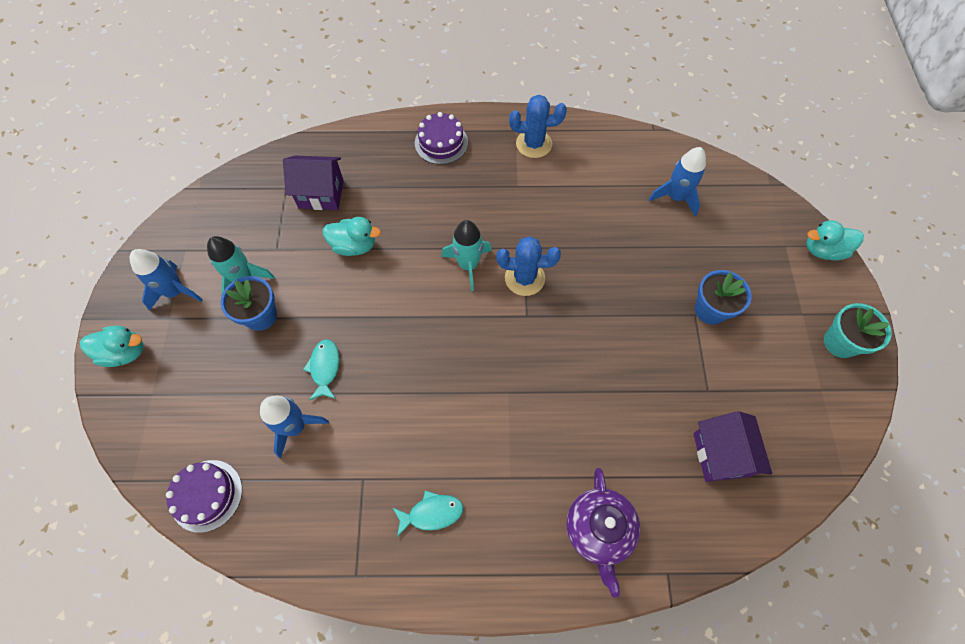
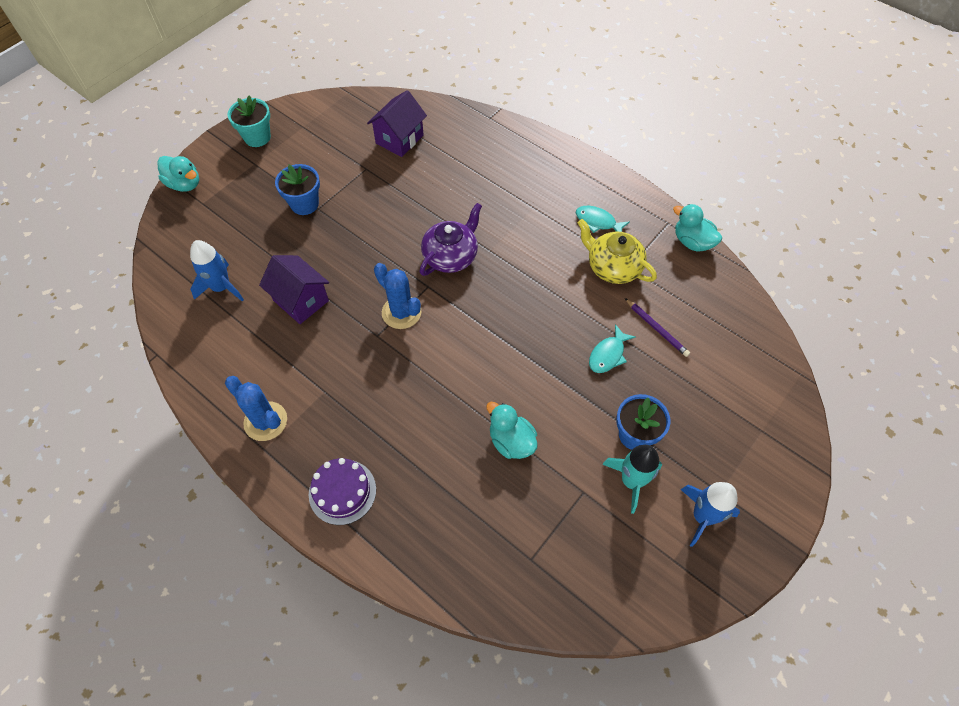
camera: 140 degrees left, 5 degrees down
(125, 352) = (773, 486): turquoise duck -> turquoise duck (692, 242)
(206, 495) = (746, 327): purple cake -> none
(295, 427) = (656, 329): blue rocket -> purple pencil
(321, 194) = (502, 523): purple house -> purple house (301, 300)
(379, 465) = (612, 267): none -> yellow teapot
(468, 265) = (433, 353): turquoise rocket -> none
(599, 530) = (506, 154): purple teapot -> purple teapot (451, 256)

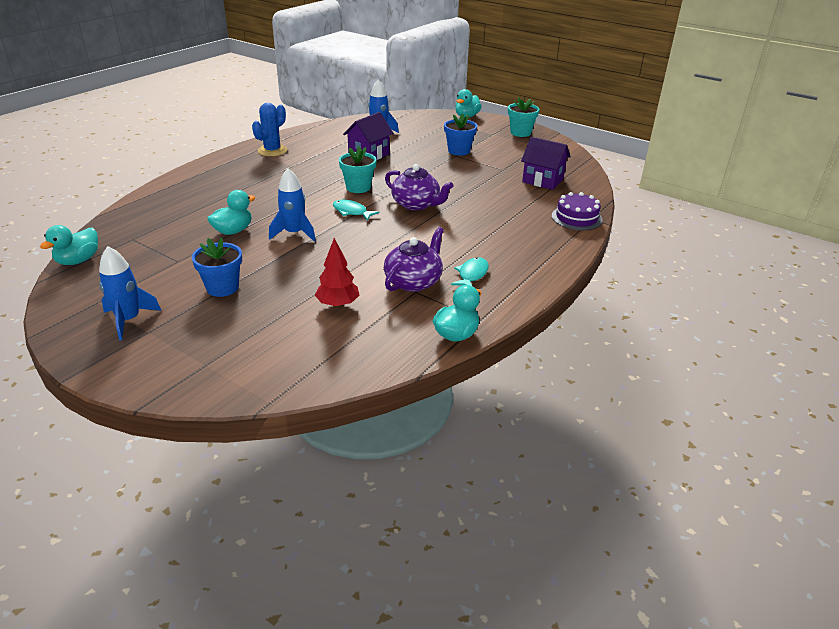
camera: 85 degrees right, 25 degrees down
(342, 491) = (213, 175): purple cake -> purple cake (576, 218)
(401, 312) = (358, 187): blue cactus -> turquoise flower pot
(517, 375) = (294, 233): none -> blue rocket
(586, 612) = (78, 260): none -> turquoise duck
(608, 354) = (310, 276): turquoise fish -> turquoise fish (352, 212)
(612, 267) = (413, 282): yellow teapot -> purple teapot
(631, 481) = (178, 284): turquoise rocket -> none
(656, 329) = (338, 304): purple pencil -> red tree

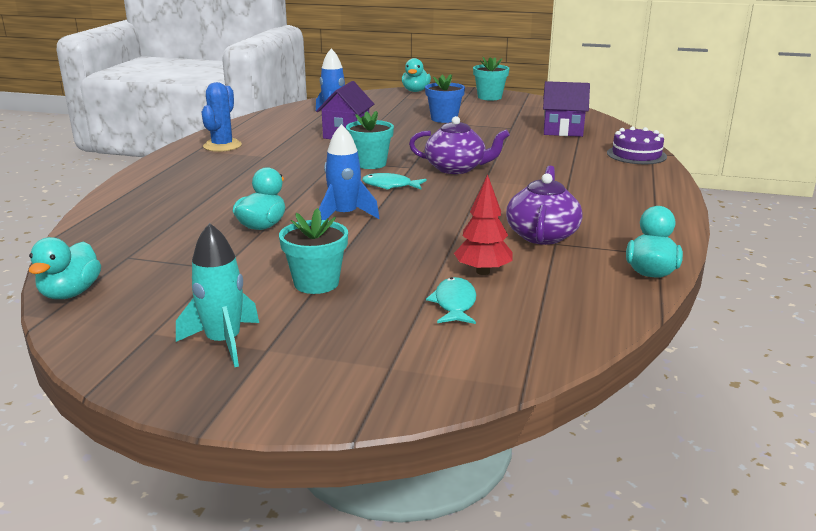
camera: 20 degrees left, 10 degrees down
(129, 320) = (223, 342): blue rocket -> turquoise rocket
(222, 287) = (316, 283): blue flower pot -> turquoise flower pot
(472, 275) = (596, 218): turquoise fish -> turquoise fish (454, 304)

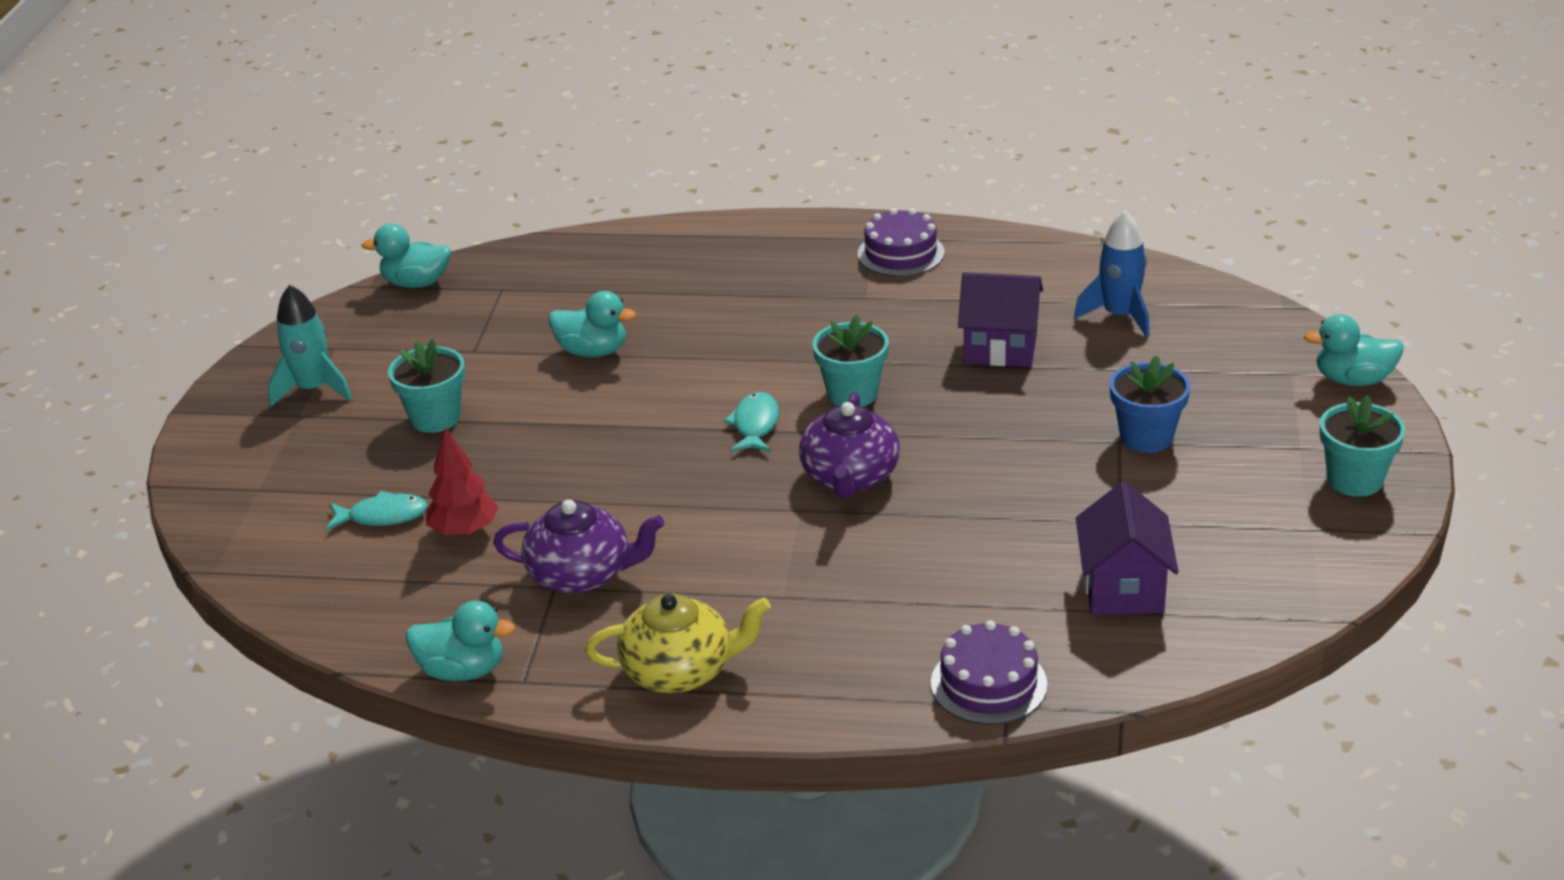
camera: 85 degrees right, 10 degrees up
(222, 146) = (901, 253): blue cactus -> purple cake
(344, 216) = (633, 405): blue rocket -> none
(638, 212) = (680, 671): none -> yellow teapot

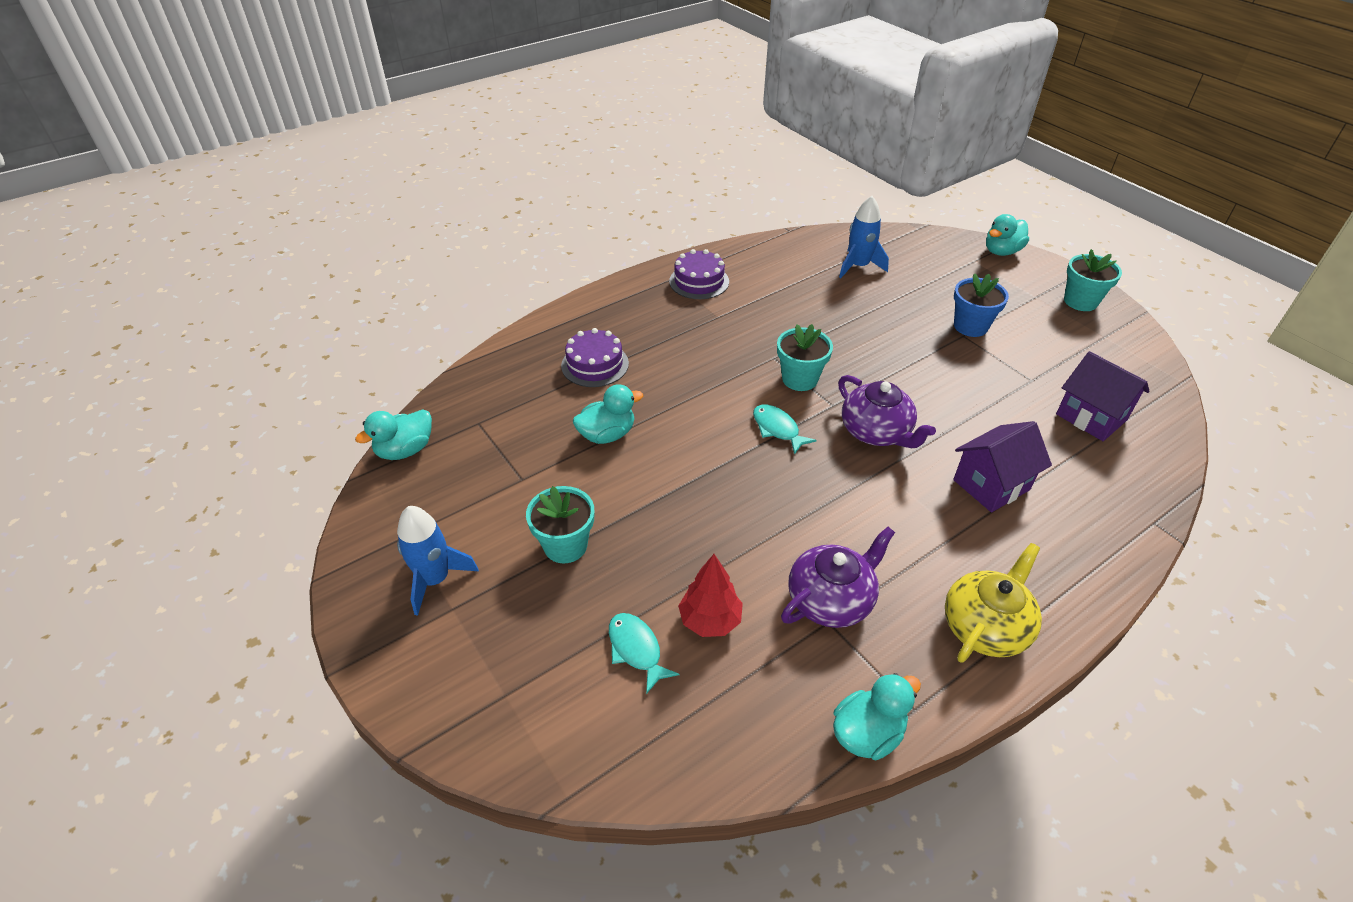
camera: 45 degrees left, 10 degrees up
(313, 389) = (435, 579): turquoise rocket -> blue rocket
(383, 516) = (636, 649): turquoise fish -> turquoise fish turned 75 degrees counterclockwise
(988, 684) = (1128, 515): purple cake -> purple cake (595, 364)
(1000, 348) = (831, 312): purple house -> purple house (991, 485)

